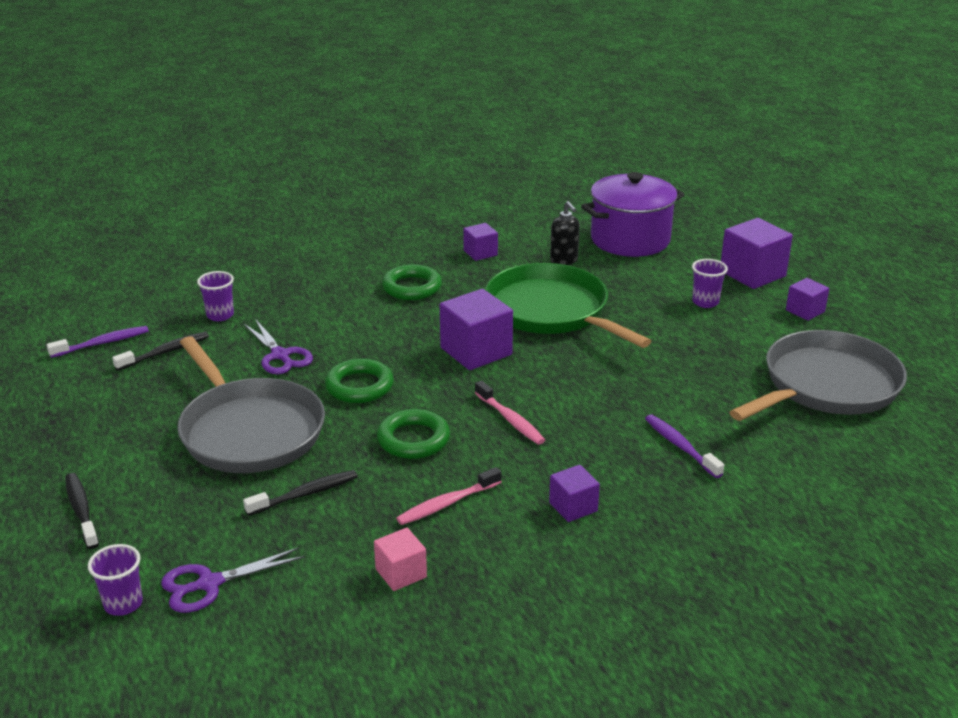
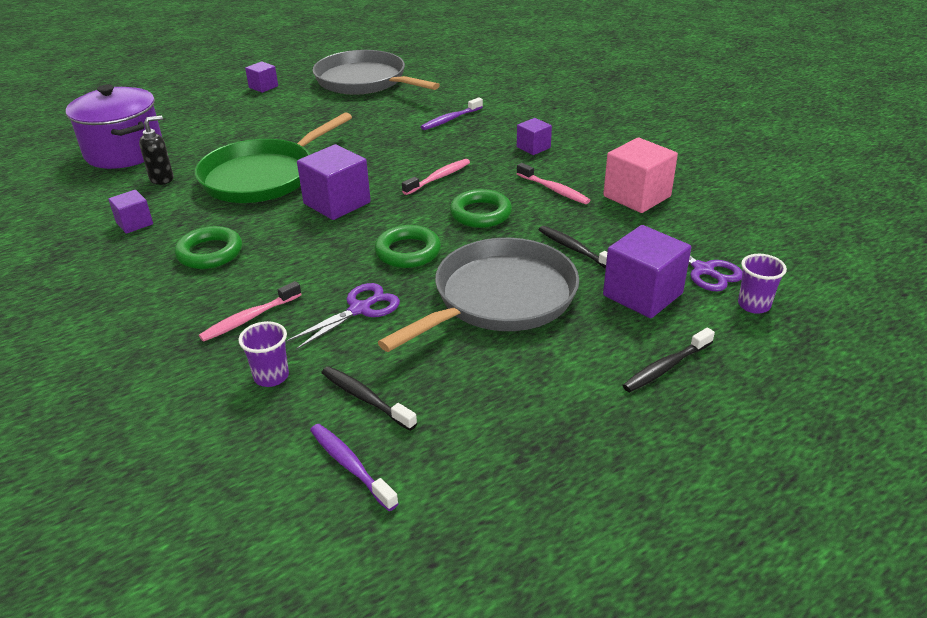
camera: 100 degrees left, 5 degrees up
(300, 306) = (249, 318): none -> pink toothbrush
(401, 573) = (637, 196): pink cube -> pink cube, size x1.78
(705, 302) = (248, 118): purple cup -> none
(752, 274) = (202, 104): purple cube -> purple cube (642, 294)

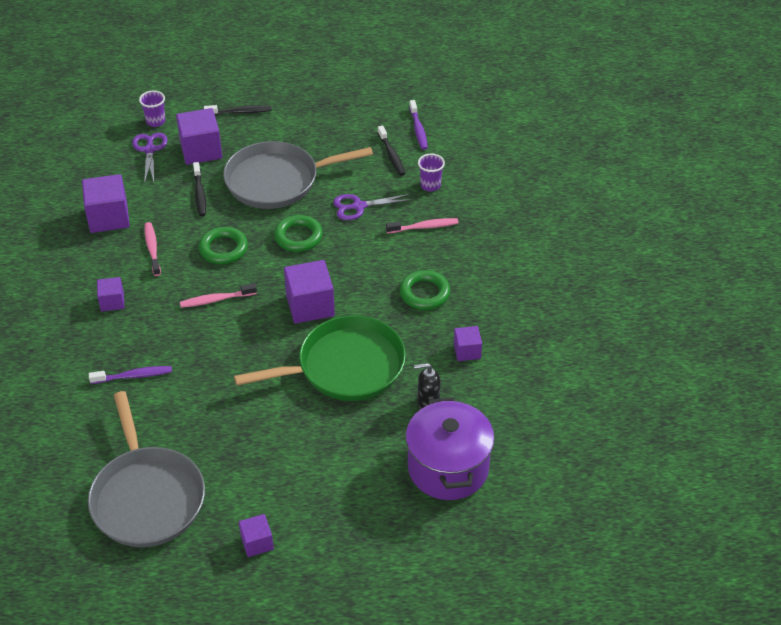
camera: 150 degrees left, 10 degrees up
(637, 196) = (109, 217): pink cube -> purple cube

